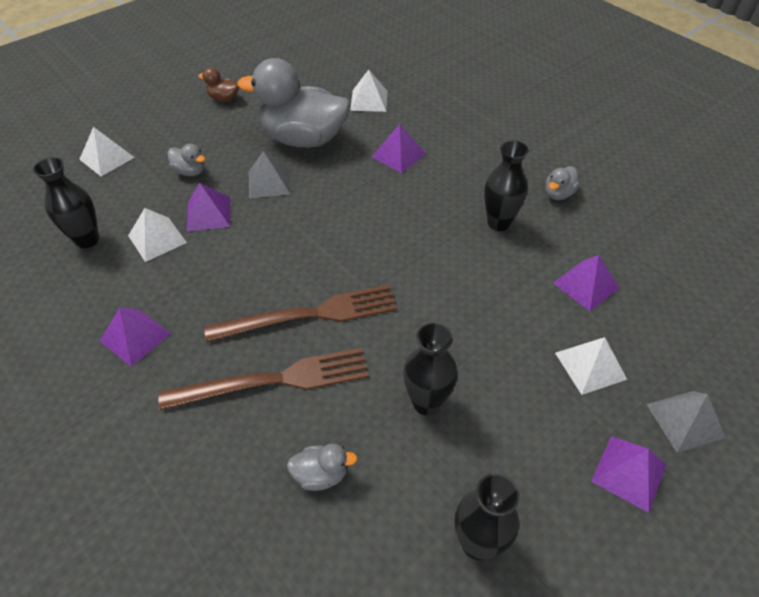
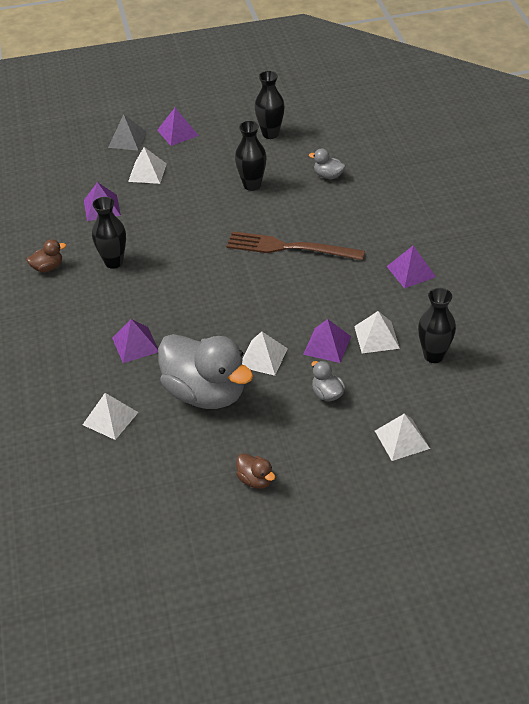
camera: 150 degrees left, 5 degrees down
(269, 182) = (263, 357): grey pyramid -> white pyramid
(274, 380) = (331, 221): brown fork -> none
(558, 194) = (48, 267): grey duck -> brown duck

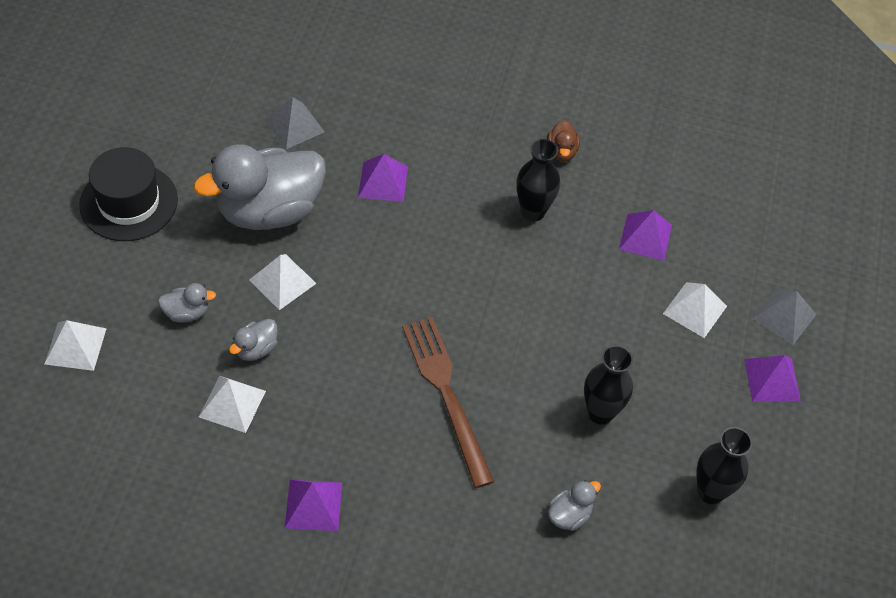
camera: 110 degrees right, 10 degrees up
(110, 418) = (294, 125): white pyramid -> grey pyramid
(255, 480) = (129, 202): brown duck -> black hat
(289, 248) = (446, 394): brown fork -> brown fork turned 60 degrees counterclockwise
(327, 345) = (256, 349): purple pyramid -> grey duck
(434, 355) = (161, 445): black vase -> none

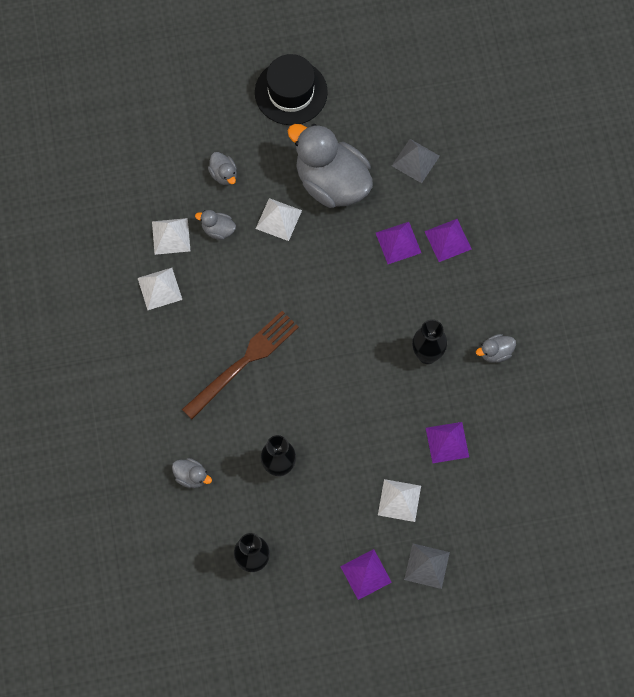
camera: 70 degrees right, 15 degrees up
(75, 346) = (165, 123): white pyramid -> white pyramid (159, 288)
(313, 505) = (124, 319): purple pyramid -> purple pyramid (448, 240)
(561, 152) = (495, 352): brown duck -> grey duck

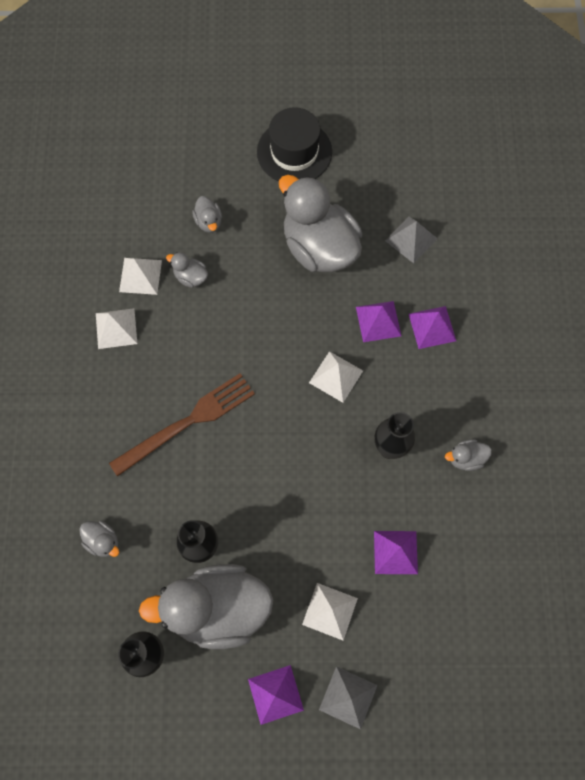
camera: 10 degrees right, 0 degrees up
(278, 219) = (256, 276): white pyramid -> white pyramid (336, 376)
(303, 515) = (218, 609): none -> grey duck

